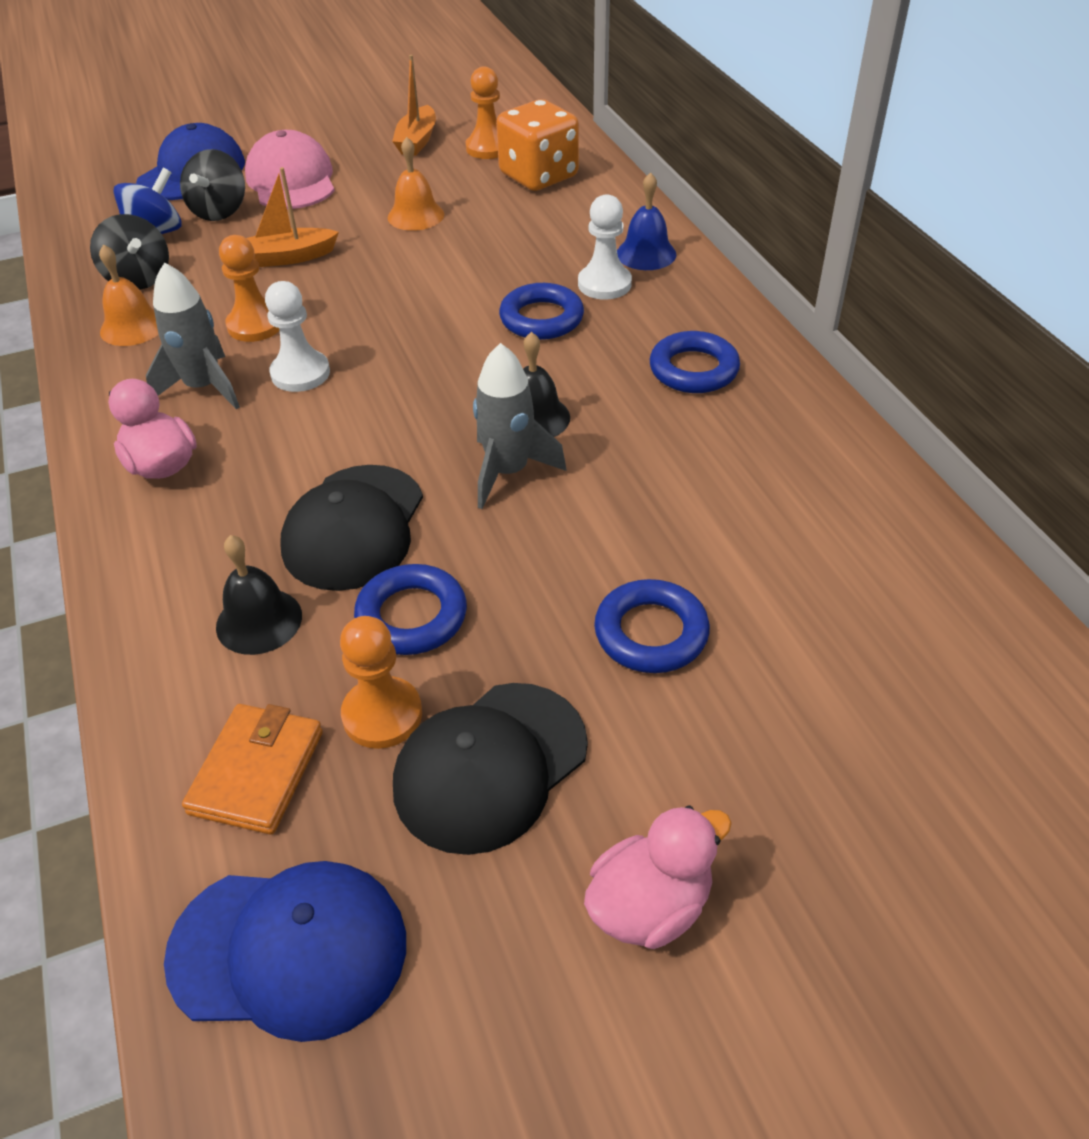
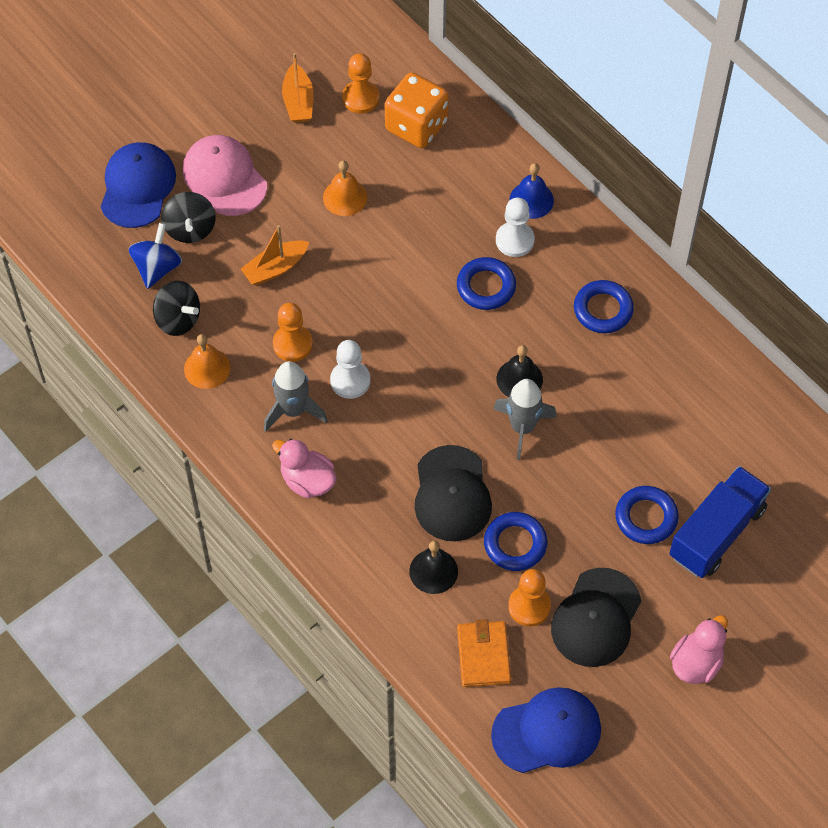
camera: 20 degrees left, 15 degrees up
(771, 687) = (717, 533): none -> blue truck

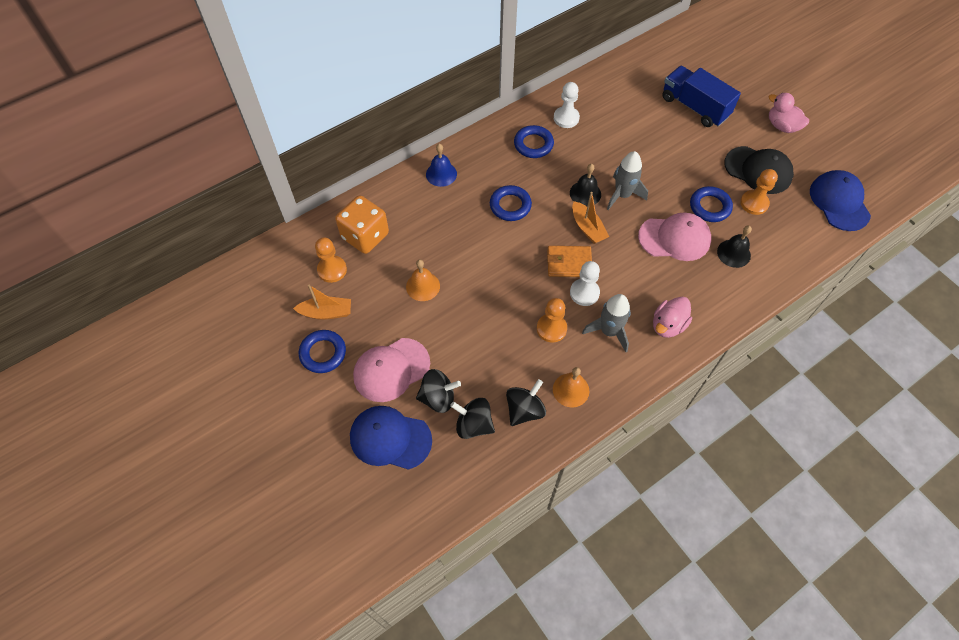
camera: 85 degrees left, 0 degrees up
(157, 268) = (473, 424): blue spinning top -> black spinning top
(275, 268) = (482, 337): orange boat -> orange boat (587, 228)
(452, 494) = (674, 238): black cap -> pink cap
(483, 655) = (792, 230): orange wallet -> orange wallet (569, 263)
(514, 240) = (473, 186): white pawn -> white pawn (566, 118)
(646, 517) = (686, 139): blue ring -> blue ring (323, 353)

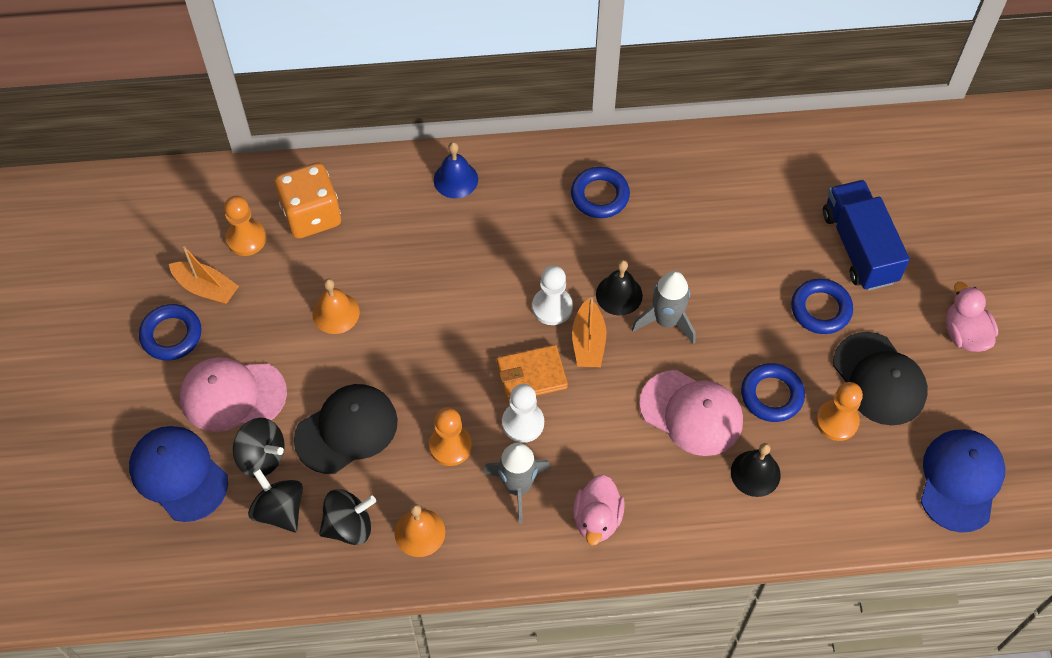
camera: 30 degrees right, 0 degrees up
(480, 352) = (346, 430): none -> black cap
(510, 205) = (512, 263): blue ring -> blue ring (820, 309)
(566, 118) = (669, 180): white pawn -> white pawn (552, 307)
(569, 263) = (531, 375): orange wallet -> orange wallet turned 45 degrees counterclockwise
(668, 325) = (597, 519): pink duck -> pink duck turned 60 degrees counterclockwise

